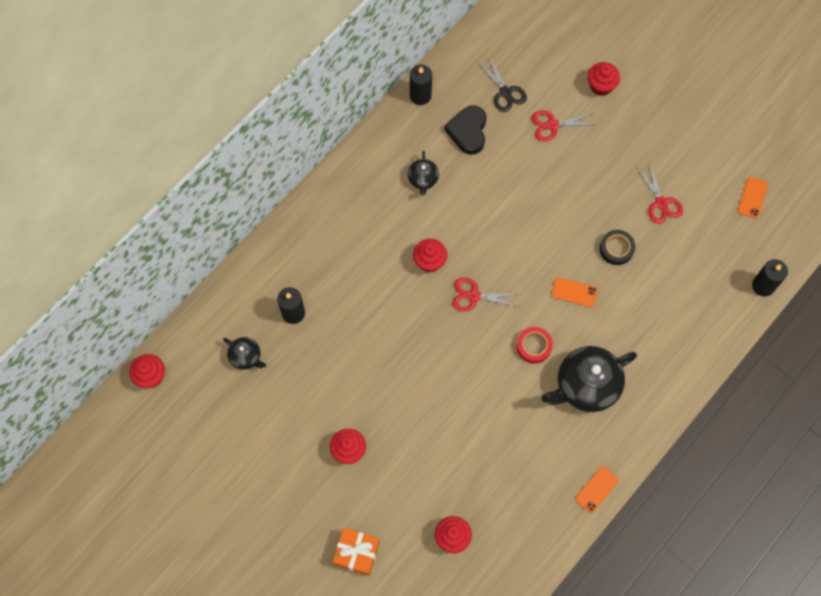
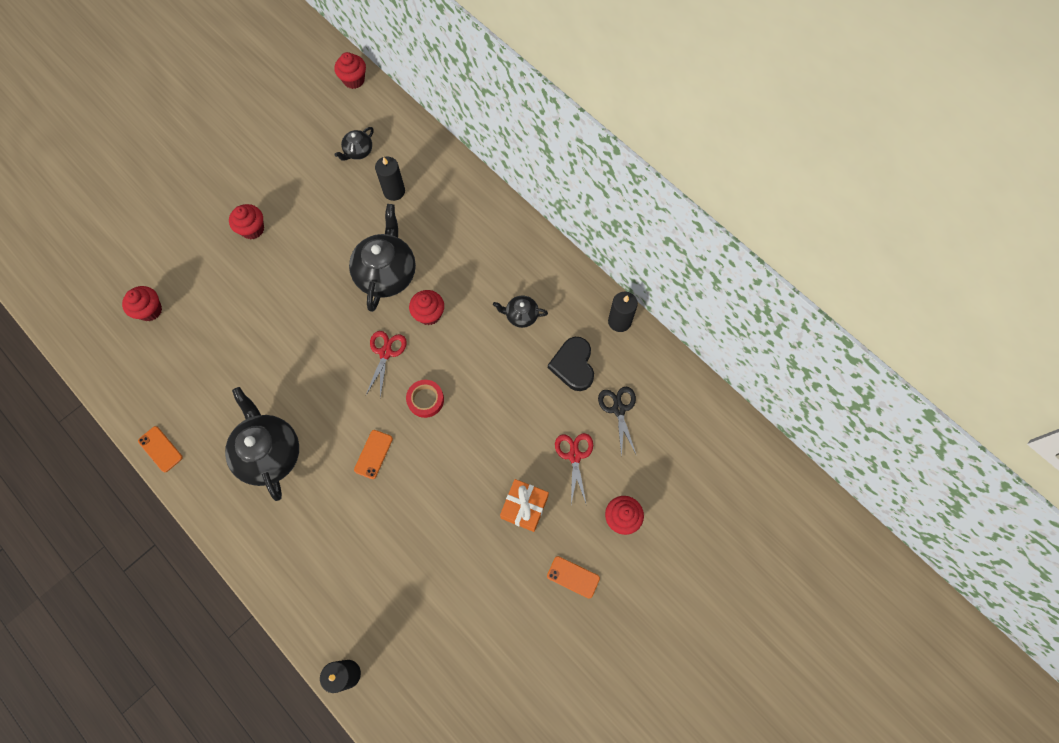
camera: 95 degrees right, 0 degrees up
(356, 553) = (158, 230): orange gift -> orange gift (524, 507)
(389, 307) = (387, 273): none -> black teapot
(468, 131) = (573, 365): black heart -> black heart turned 105 degrees counterclockwise
(505, 92) = (618, 409): black scissors -> black scissors turned 105 degrees clockwise
(534, 346) = (321, 405): red tape -> red tape (425, 400)
(616, 249) = (417, 507): black tape -> none
(661, 203) = (466, 567): red scissors -> none
(752, 198) = (460, 682): orange phone -> orange phone (573, 577)

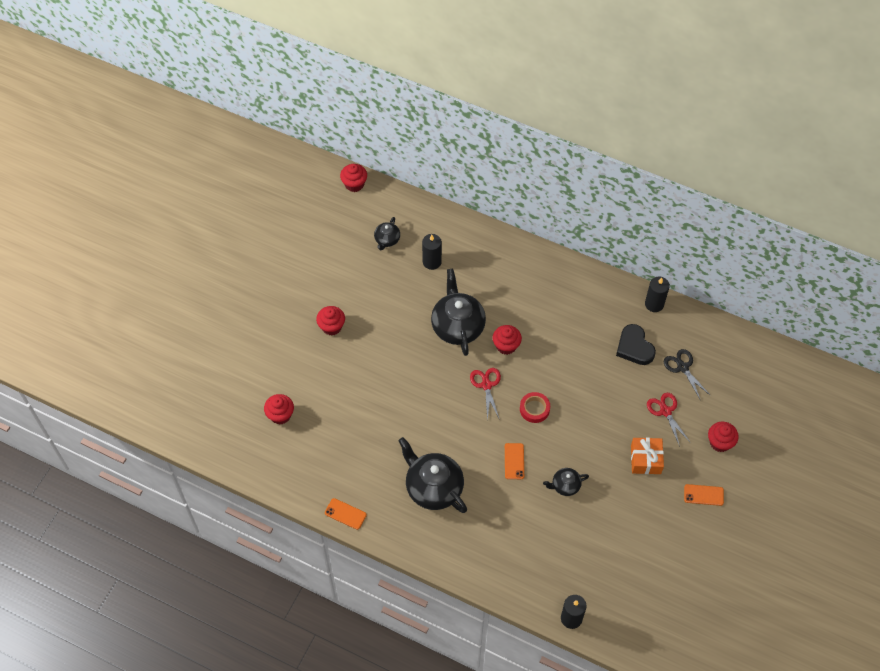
camera: 20 degrees left, 10 degrees down
(521, 315) = (577, 324): black teapot -> black teapot (565, 485)

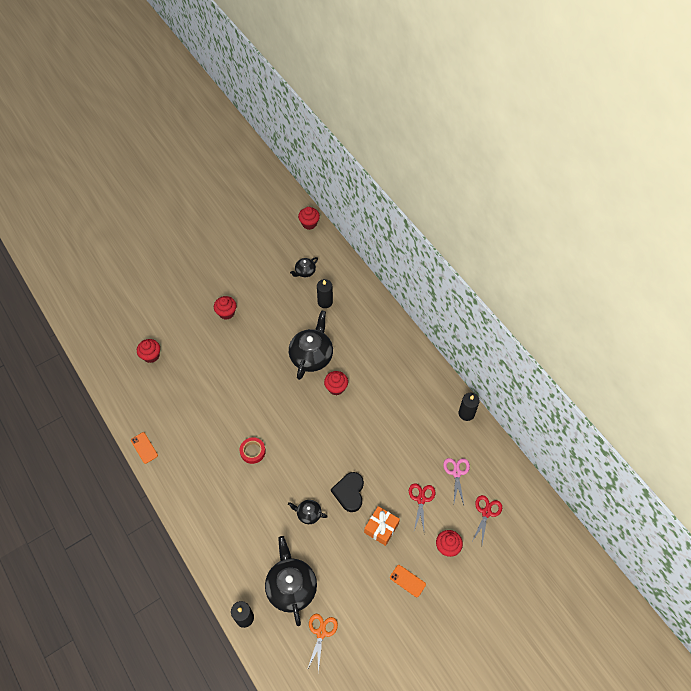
camera: 30 degrees right, 0 degrees up
(433, 487) = (215, 462): black teapot -> black teapot (291, 587)
(486, 385) = (303, 409): red scissors -> red scissors (486, 512)
(514, 461) = (284, 475): orange phone -> none
(534, 409) = (325, 444): red tape -> red tape (252, 451)
(634, 347) = (429, 438): black heart -> black heart (349, 492)
(655, 589) = (321, 633): none -> orange scissors
(682, 367) = (456, 473): black scissors -> pink scissors

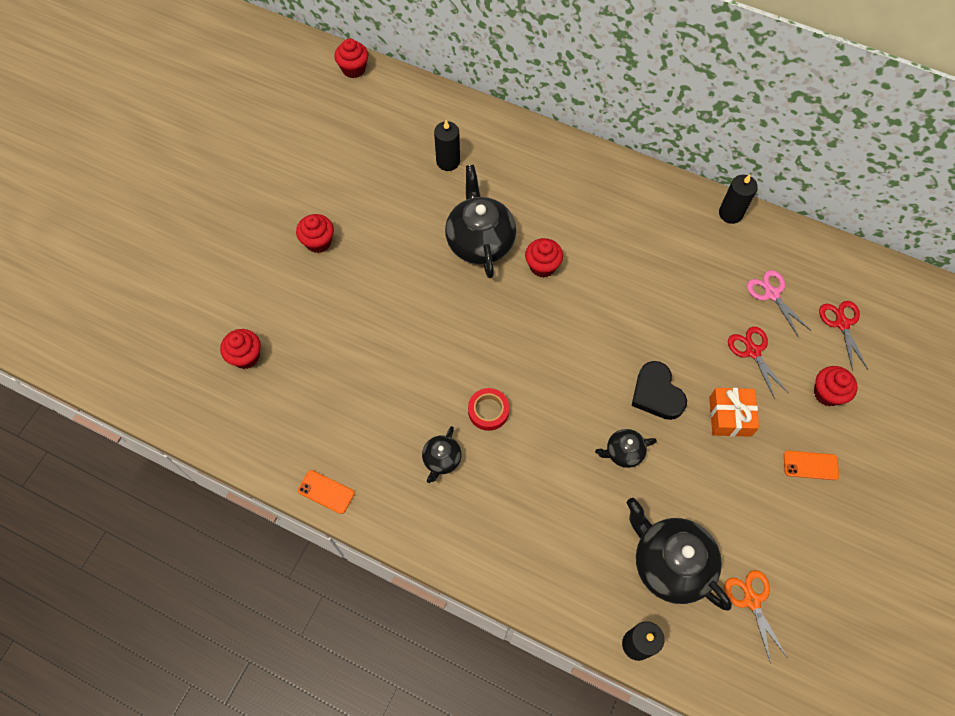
camera: 30 degrees left, 5 degrees up
(305, 272) = (392, 135): black teapot -> black teapot (441, 460)

